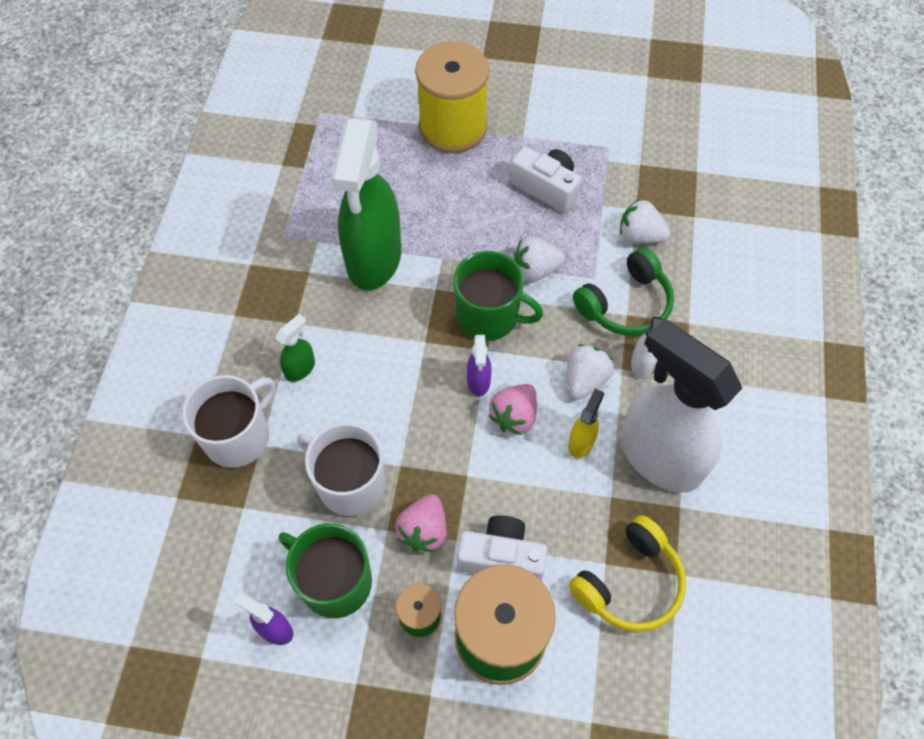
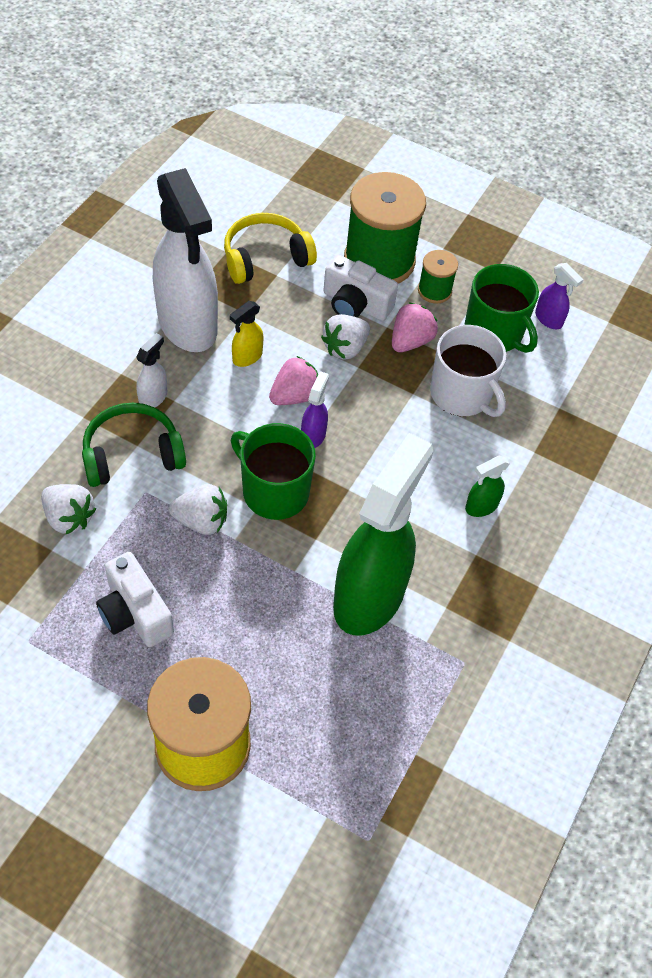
camera: 165 degrees left, 5 degrees down
(238, 436) = (554, 465): white mug -> none
(585, 380) = (214, 402): white strawberry -> white strawberry (345, 348)

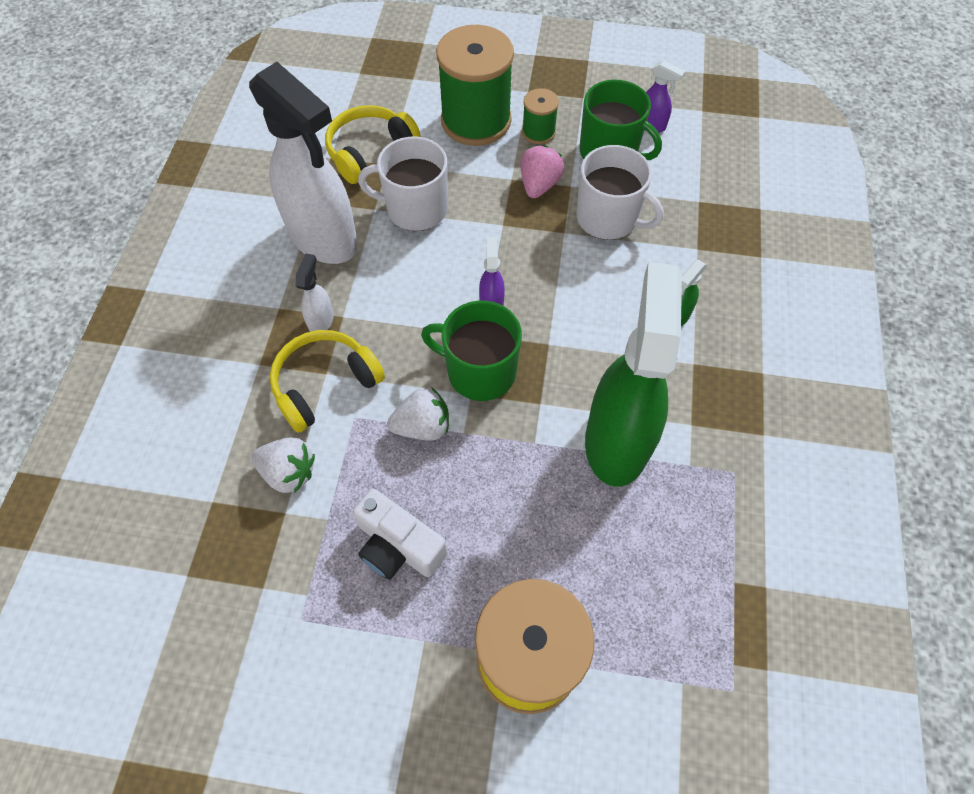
camera: 15 degrees left, 5 degrees up
(132, 454) = (325, 384): green headphones -> yellow headphones
(247, 357) = (394, 250): yellow spray bottle -> none
(283, 325) = (415, 209): none -> white mug
(295, 396) = (457, 272): pink strawberry -> none
(345, 348) = (482, 211): white strawberry -> none
(355, 304) = (473, 168): white camera -> none

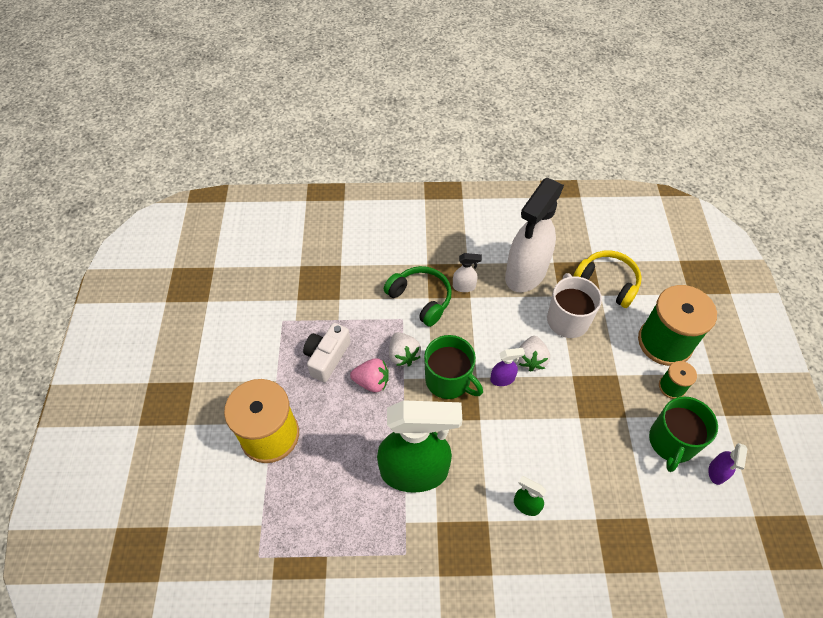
camera: 80 degrees right, 5 degrees down
(289, 472) = (362, 295): white strawberry -> white strawberry (531, 359)
(325, 384) = (421, 299): yellow headphones -> green headphones
(479, 371) = (448, 380): green mug -> green mug turned 120 degrees clockwise
(539, 185) = (618, 394): pink strawberry -> pink strawberry (372, 382)
(608, 218) = (603, 447): white mug -> none

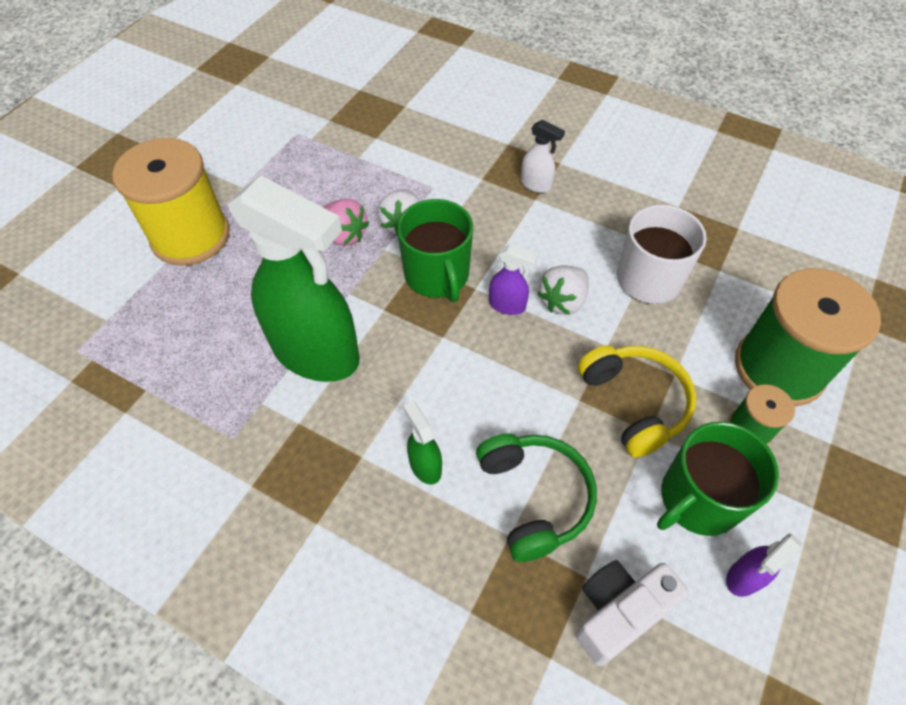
camera: 30 degrees right, 0 degrees up
(327, 357) = (314, 188): white camera -> white camera (619, 612)
(421, 299) = (471, 176): green headphones -> green headphones (534, 498)
(525, 273) = (629, 203): white spray bottle -> none
(607, 282) = (741, 260): yellow headphones -> yellow headphones (634, 403)

